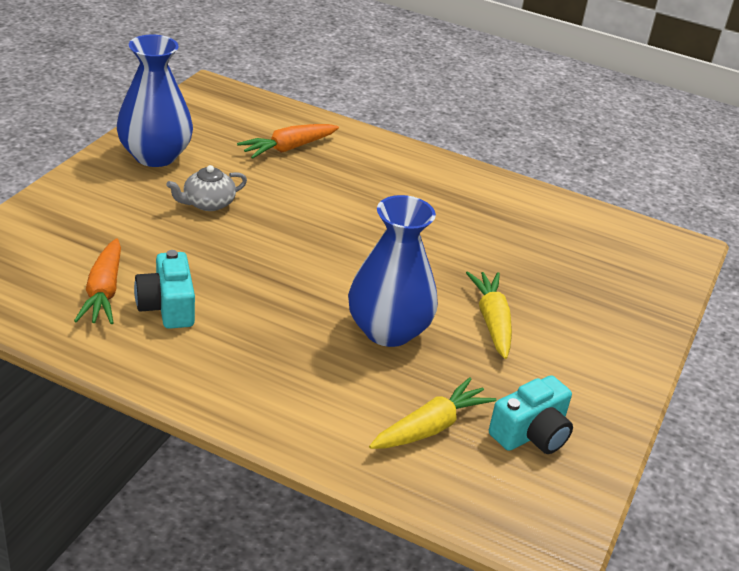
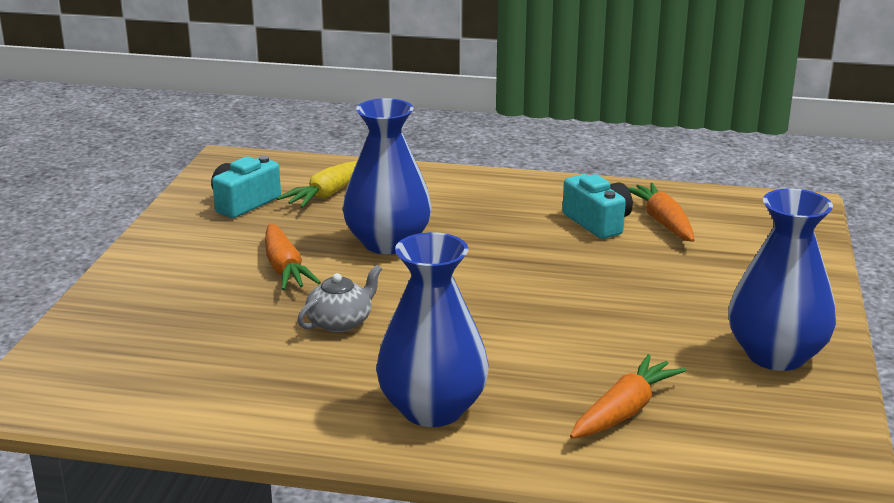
camera: 170 degrees right, 10 degrees down
(208, 203) = (654, 314): grey teapot -> grey teapot (340, 322)
(407, 176) = (432, 409): none -> blue vase
(492, 321) = (285, 268): yellow carrot -> orange carrot

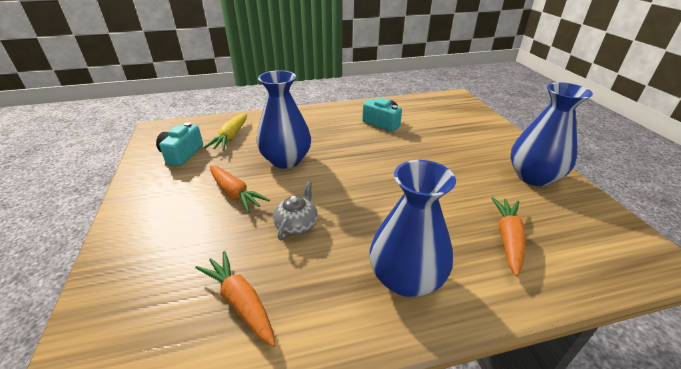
camera: 25 degrees left, 10 degrees up
(662, 222) = (410, 116): orange carrot -> orange carrot (240, 302)

